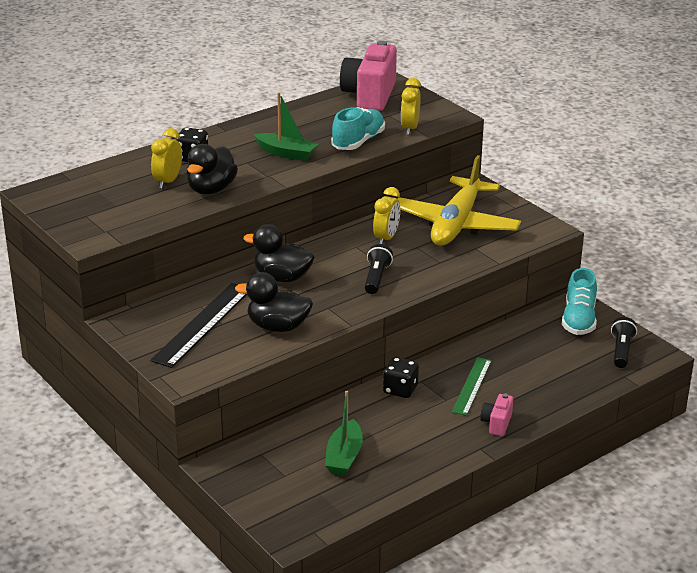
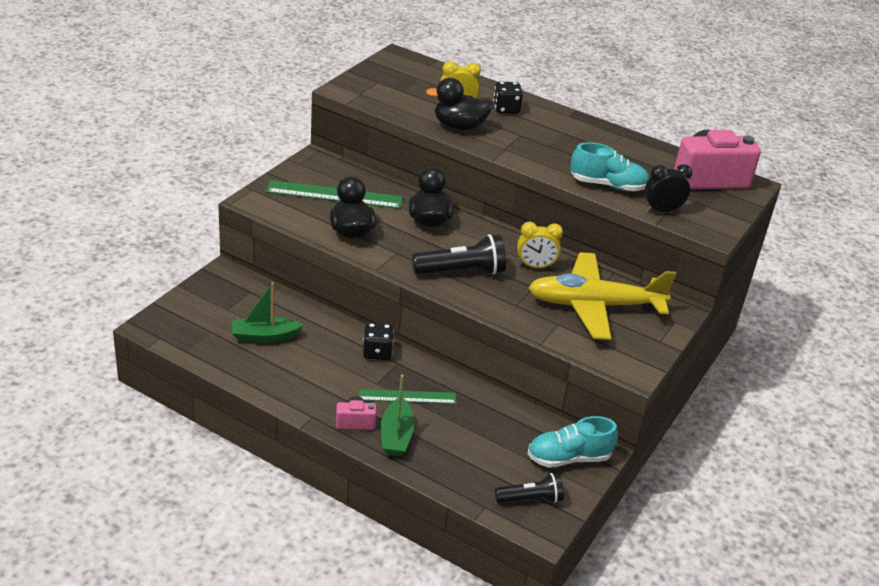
camera: 65 degrees right, 5 degrees up
(203, 324) = (334, 195): black ruler -> green ruler
(286, 153) = (552, 151): green boat -> green boat (396, 435)
(376, 278) = (461, 271): black flashlight -> black flashlight, size x1.55
(409, 128) = (662, 210): yellow clock -> black clock

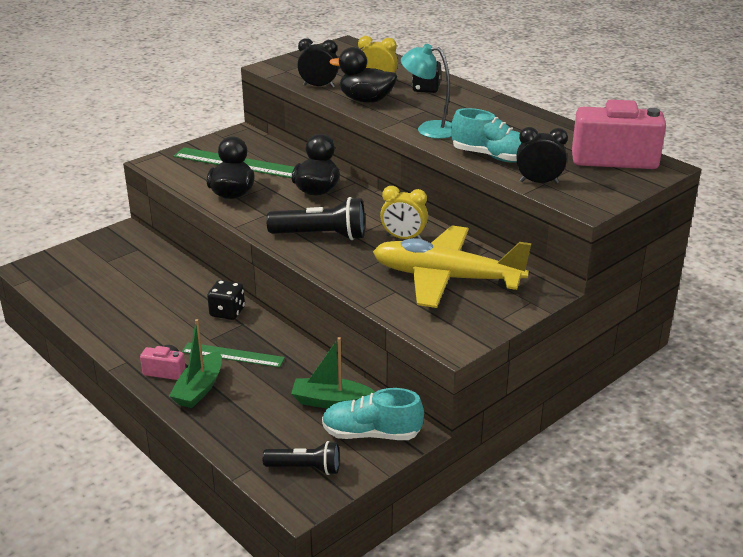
camera: 20 degrees right, 5 degrees down
(264, 336) = (126, 287): green boat -> green boat (331, 401)
(404, 112) = (318, 86): none -> black clock
(536, 157) = (428, 129): none -> turquoise lamp

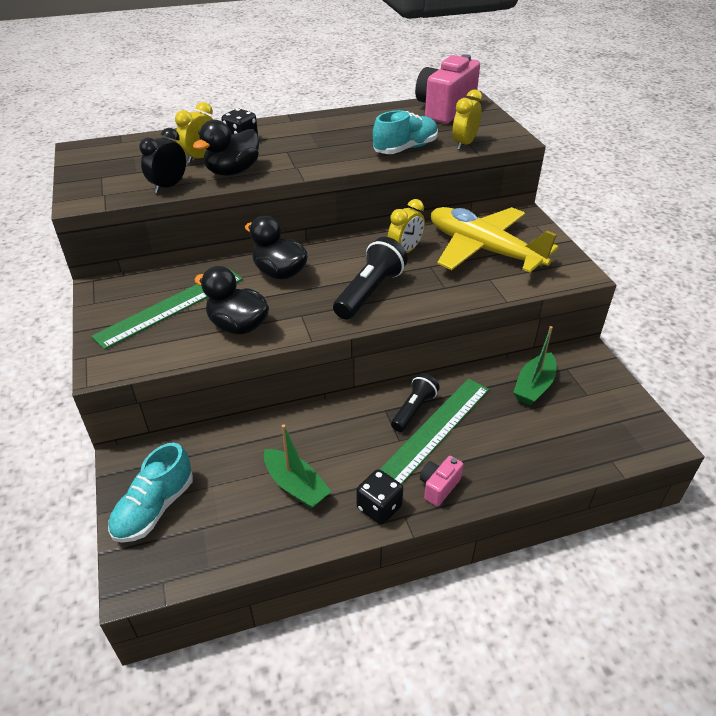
camera: 65 degrees left, 10 degrees up
(199, 389) = (480, 468): green boat -> green boat (296, 486)
(227, 312) = (359, 416): black dice -> black dice (379, 507)
(233, 355) = (435, 430): green ruler -> green ruler, size x1.56
(305, 468) = (619, 426): black flashlight -> black flashlight (414, 410)
(371, 434) = (585, 376): turquoise shoe -> turquoise shoe (154, 508)
(428, 129) = (327, 159): turquoise lamp -> none
(446, 278) = (483, 250): yellow plane -> yellow plane turned 90 degrees clockwise
(539, 182) = (464, 144): black clock -> yellow clock

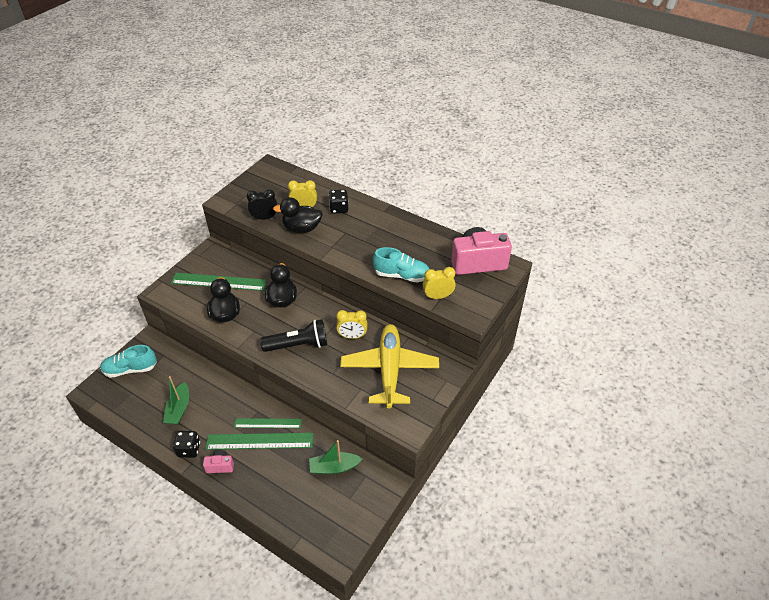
camera: 50 degrees right, 5 degrees up
(414, 410) = (268, 423): black flashlight -> green ruler

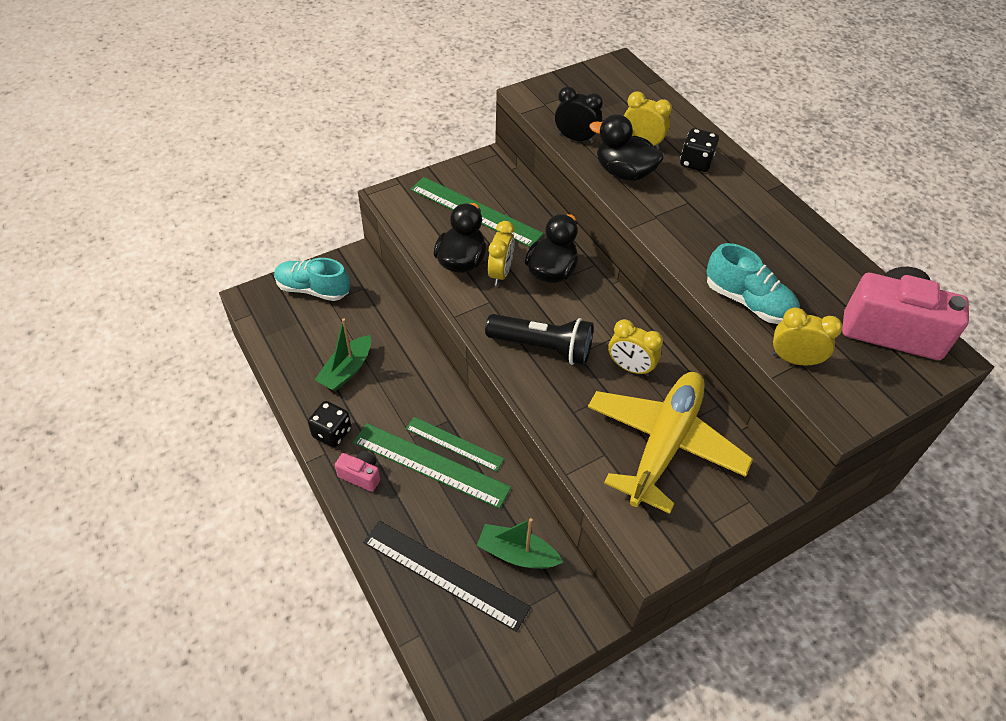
camera: 25 degrees right, 5 degrees up
(252, 312) = (500, 273): none -> yellow clock
(299, 497) = (445, 574): none -> black ruler

